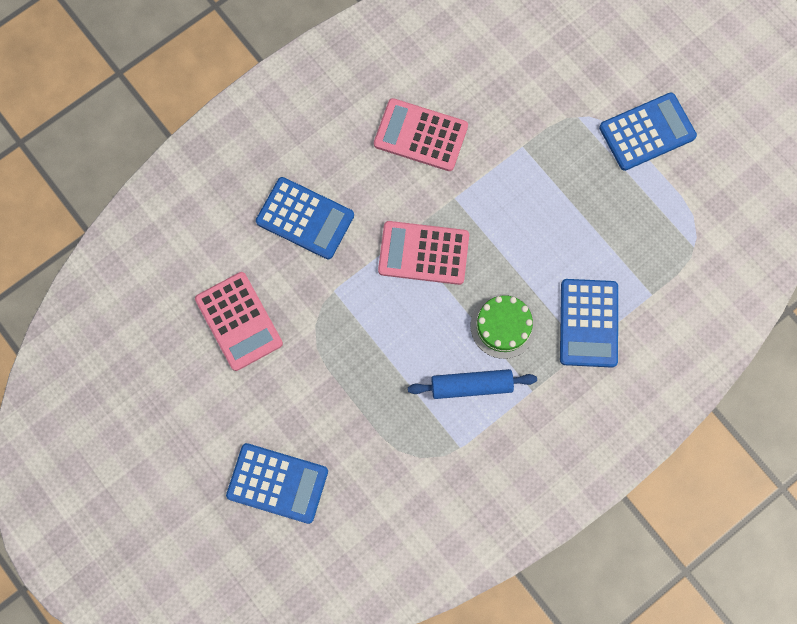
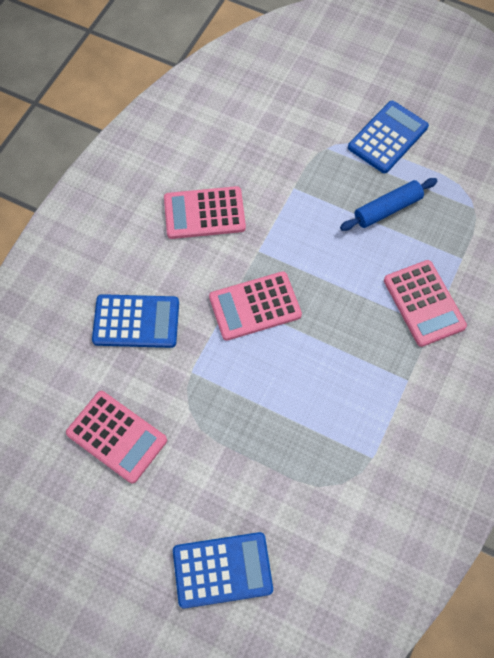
camera: 25 degrees left, 10 degrees down
(471, 386) = (354, 399): blue rolling pin -> blue rolling pin (387, 209)
(503, 326) = (354, 337): green cake -> none
(588, 323) = (424, 303): blue calculator -> pink calculator

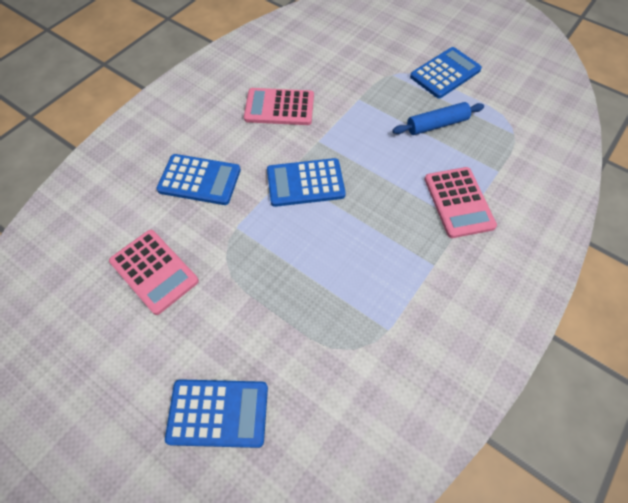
camera: 10 degrees right, 5 degrees down
(255, 306) = (305, 183): pink calculator -> blue calculator

